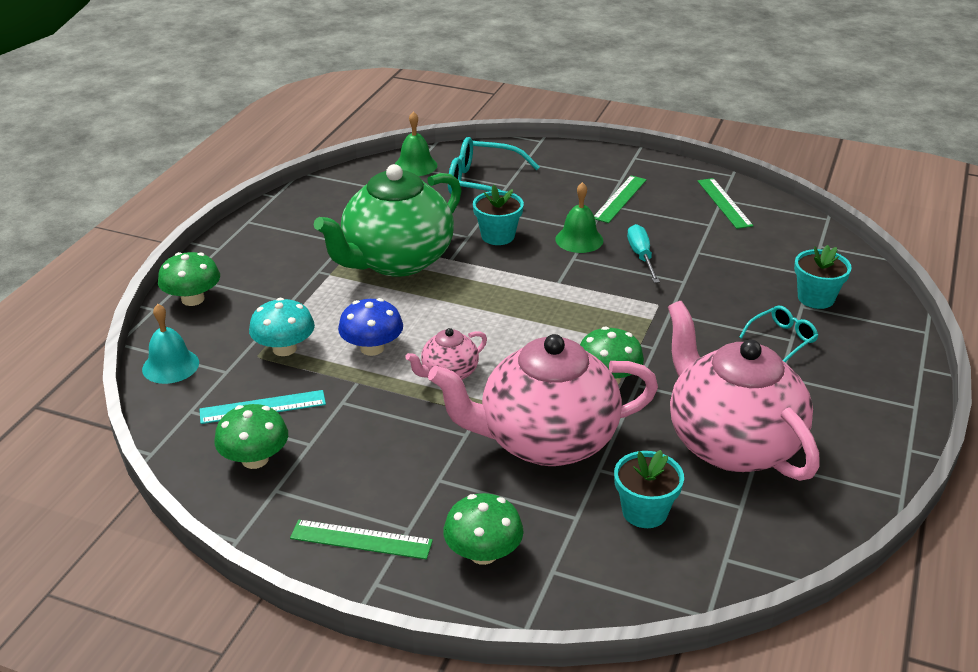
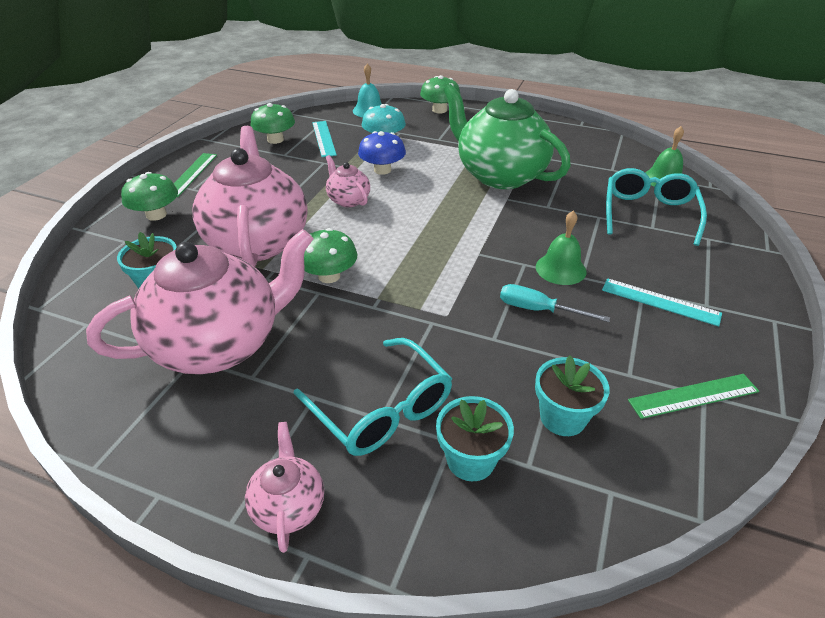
camera: 90 degrees right, 5 degrees up
(498, 236) = (552, 221): turquoise flower pot -> turquoise flower pot (562, 417)
(619, 199) = (660, 301): green ruler -> turquoise ruler
(641, 256) = (538, 310): turquoise screwdriver -> turquoise screwdriver turned 150 degrees counterclockwise
(782, 339) = (381, 409): turquoise glasses -> turquoise glasses, size x1.79
(889, 379) = (289, 506): none -> pink teapot

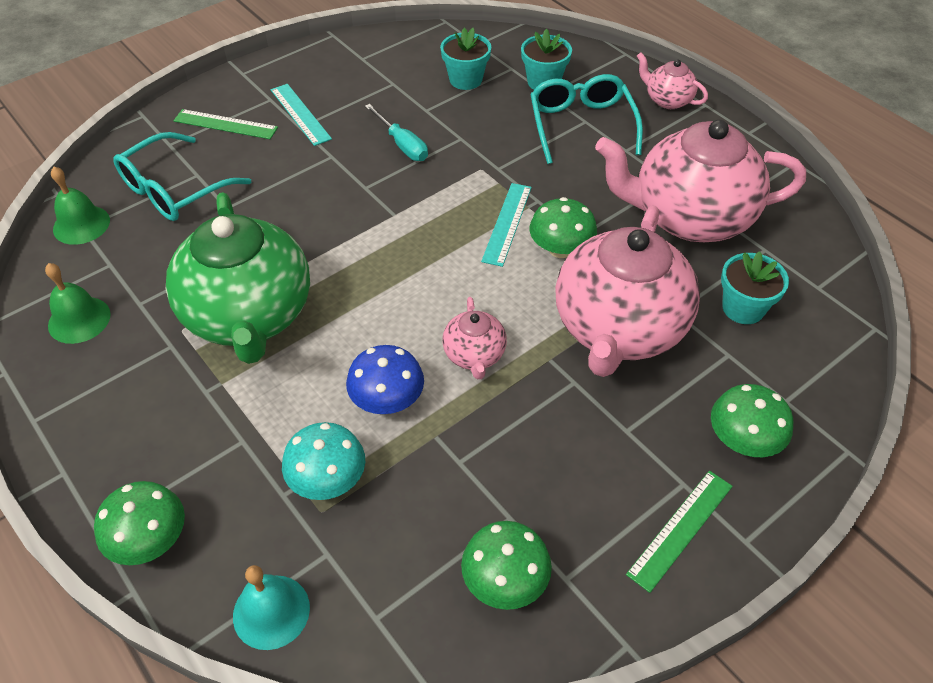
camera: 150 degrees left, 10 degrees up
(289, 506) = (667, 100): pink teapot -> pink teapot turned 105 degrees clockwise
(323, 138) = (419, 540): turquoise ruler -> turquoise ruler (507, 223)
(560, 269) = (339, 170): green bell -> green bell (79, 319)
(693, 396) = (370, 60): green ruler -> green ruler (225, 124)

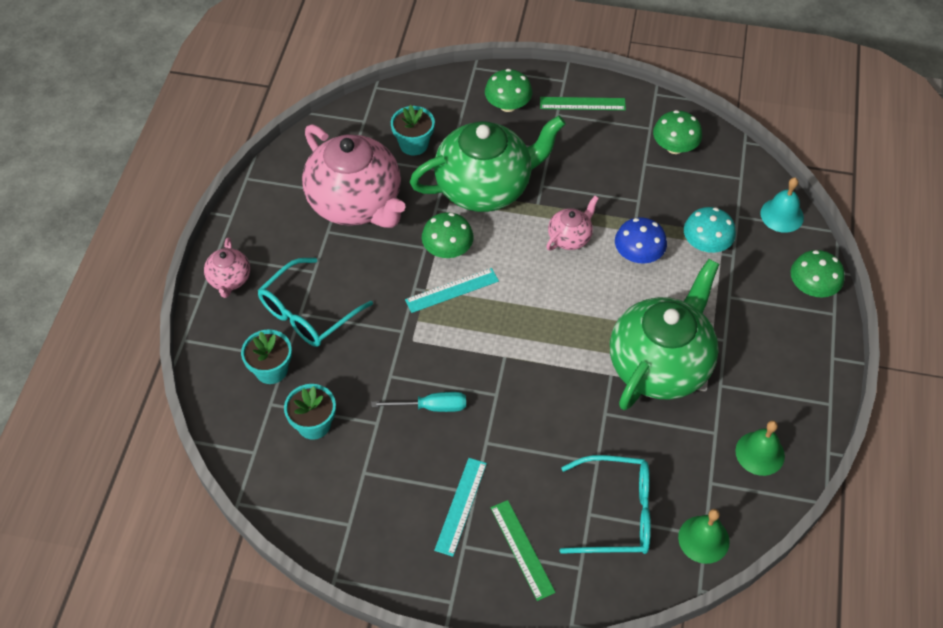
camera: 130 degrees left, 5 degrees up
(402, 145) = (431, 407): turquoise screwdriver -> turquoise screwdriver turned 75 degrees clockwise
(618, 329) = (485, 187): pink teapot -> green teapot

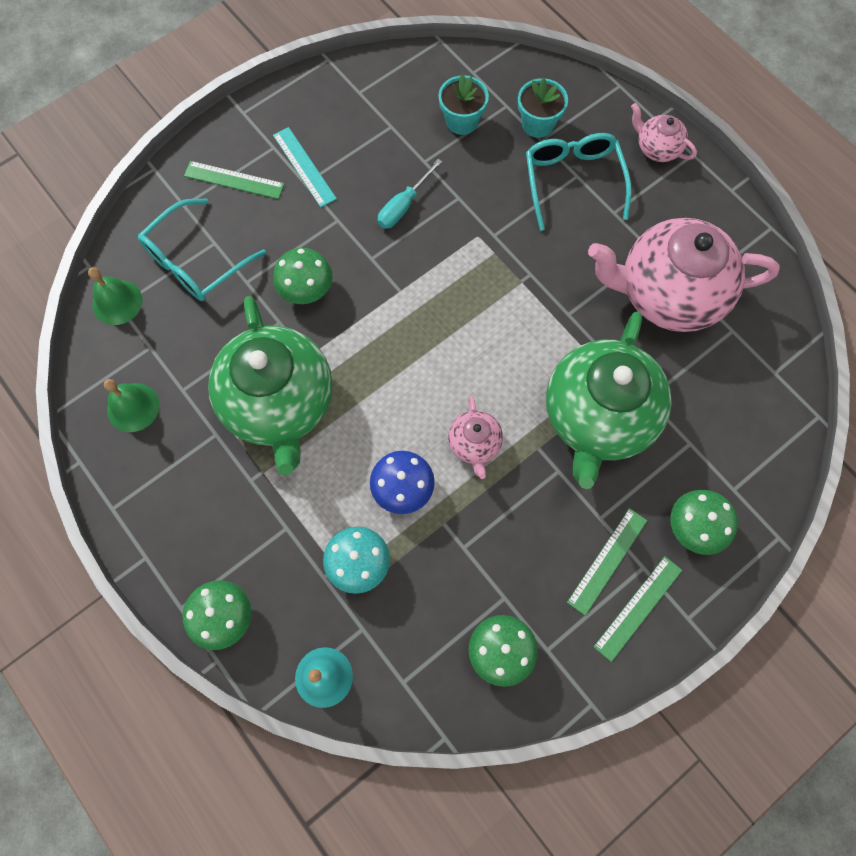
camera: 130 degrees right, 15 degrees up
(414, 144) = (707, 395): turquoise flower pot -> none
(447, 249) = (550, 330): green mushroom -> green mushroom (306, 289)
(452, 290) = (502, 301): turquoise ruler -> none
(571, 131) = (607, 560): none -> green ruler

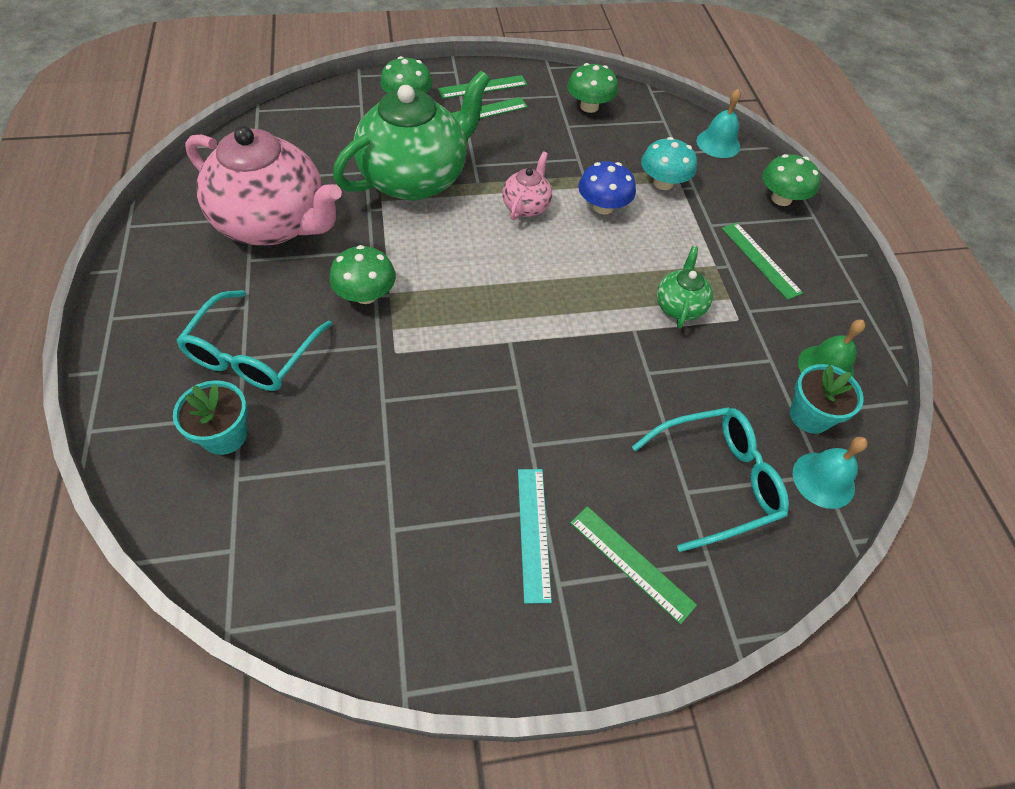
camera: 155 degrees left, 15 degrees down
(117, 302) = (823, 480): green bell -> turquoise bell
(222, 506) = (760, 260): none -> green ruler
(279, 403) = (679, 306): green teapot -> green teapot, size x0.45
(306, 289) = (605, 390): green mushroom -> green mushroom (365, 295)
(403, 206) = (448, 422): turquoise screwdriver -> none
(462, 121) = (304, 488): turquoise flower pot -> turquoise flower pot (809, 416)
(657, 148) = (136, 342): pink teapot -> none

